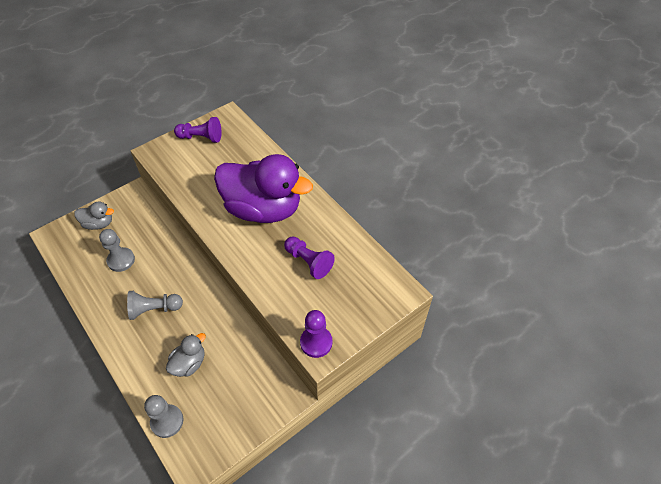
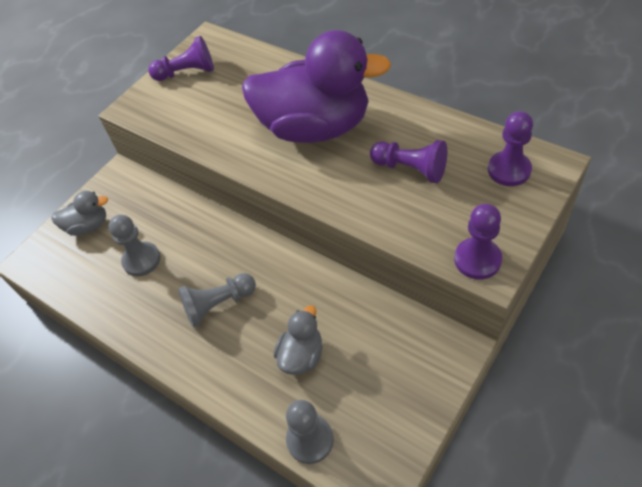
camera: 10 degrees left, 0 degrees up
(372, 286) = (509, 170): none -> purple pawn

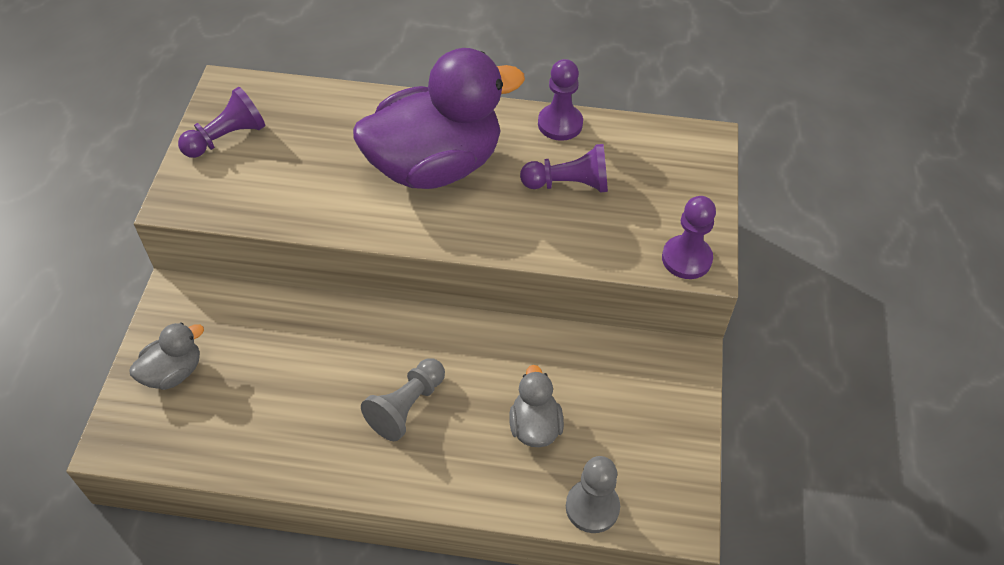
camera: 35 degrees left, 0 degrees up
(141, 260) = (276, 389): grey pawn -> none
(509, 170) = (668, 158): purple pawn -> purple pawn (560, 124)

